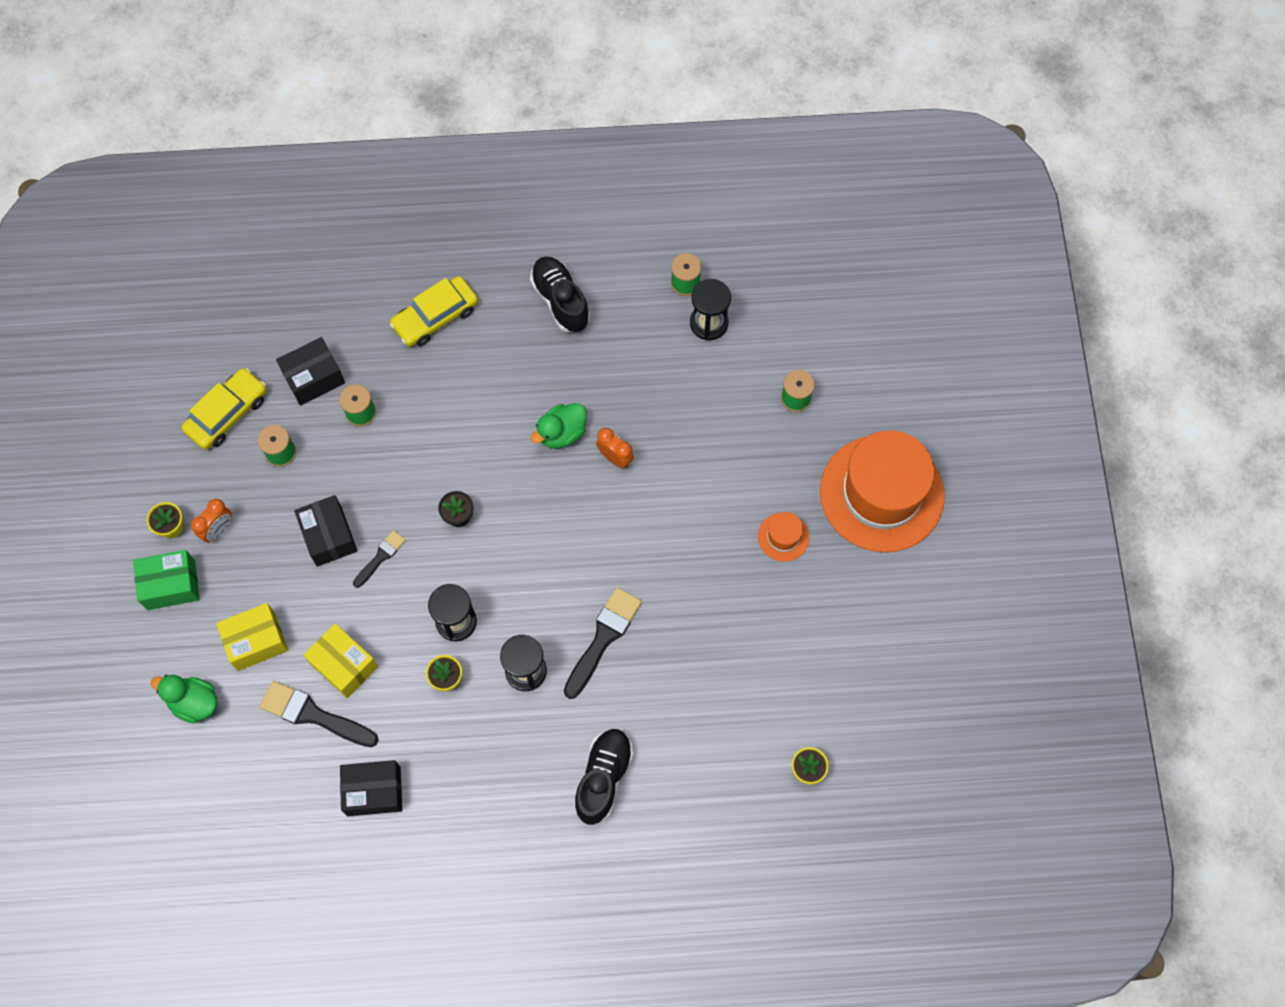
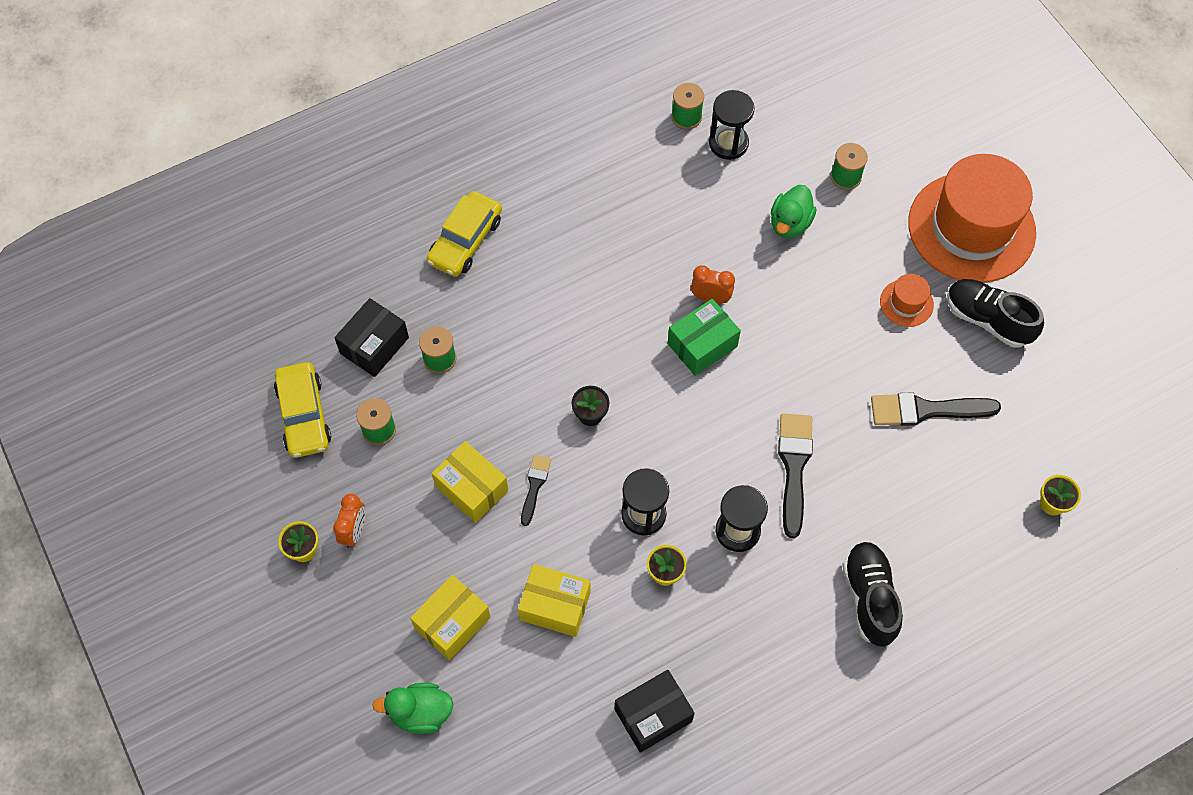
camera: 25 degrees left, 5 degrees down
(171, 585) = (333, 607): green box -> green box (702, 345)
(227, 413) = (304, 415): yellow car -> yellow car turned 150 degrees clockwise
(313, 715) = (550, 668): black brush -> black brush (926, 410)
(329, 536) = (472, 488): black box -> yellow box
(560, 301) = (578, 178): black shoe -> black shoe (987, 320)
(562, 433) = (647, 297): green duck -> green duck (790, 223)

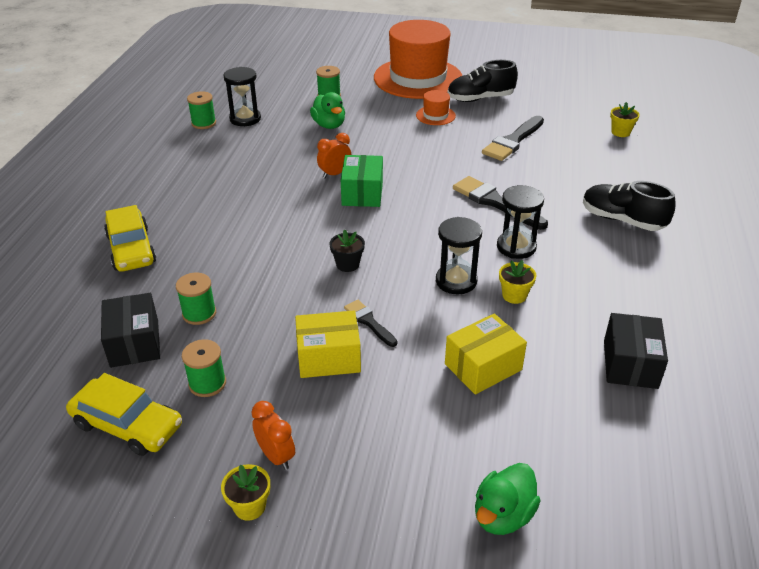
camera: 50 degrees left, 25 degrees down
(452, 623) = (435, 439): yellow box -> none

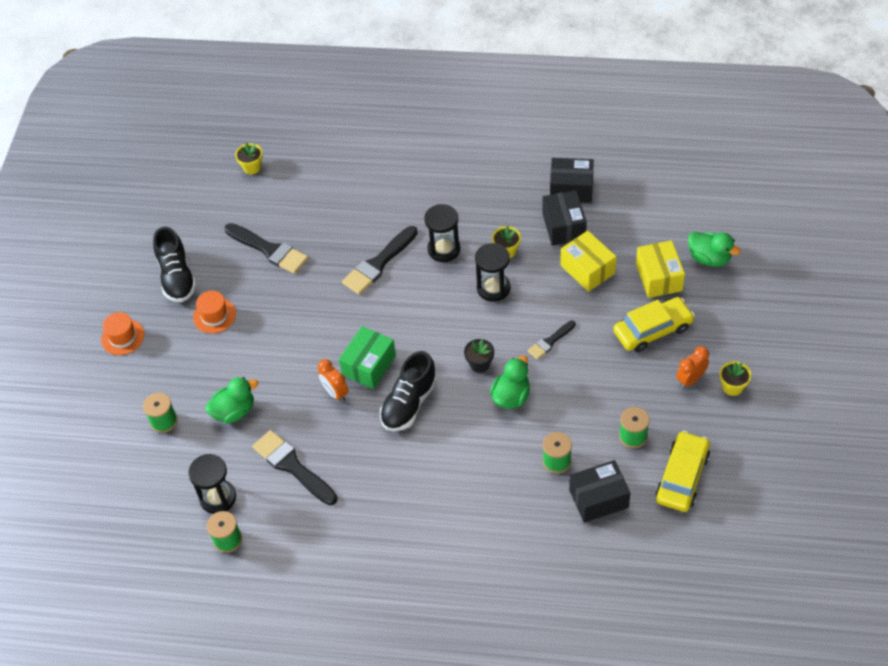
camera: 90 degrees left, 15 degrees up
(131, 249) = (475, 541): yellow car -> yellow car (653, 330)
(261, 152) = (292, 466): none -> black brush
(297, 285) = (511, 396): none -> green duck
(328, 357) = (593, 363): yellow box -> yellow box (658, 277)
(362, 193) = (369, 365): green box -> green box turned 60 degrees counterclockwise
(418, 78) = (122, 337): orange hat -> orange hat, size x0.41
(559, 350) = (563, 226): none -> black box
(622, 220) = (400, 178): black shoe -> black shoe (409, 403)

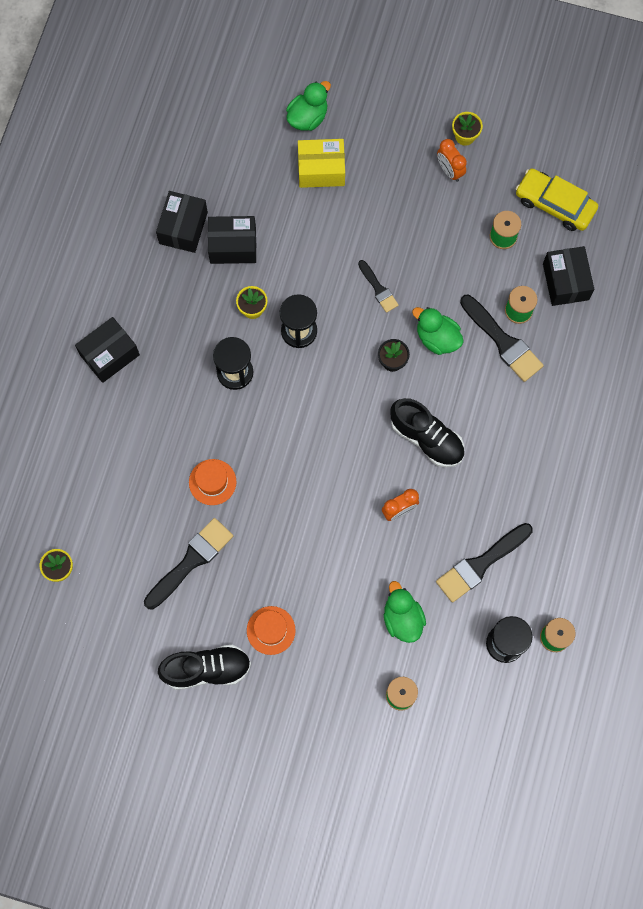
camera: 85 degrees left, 20 degrees up
(122, 337) = (278, 736): orange hat -> orange hat (212, 482)
(369, 365) = (371, 472): green box -> none
(378, 263) = (239, 444): black brush -> black brush (503, 341)
(442, 162) = (109, 354): none -> black box
(587, 269) = (295, 234): yellow box -> none
(653, 330) = (384, 190): yellow car -> none

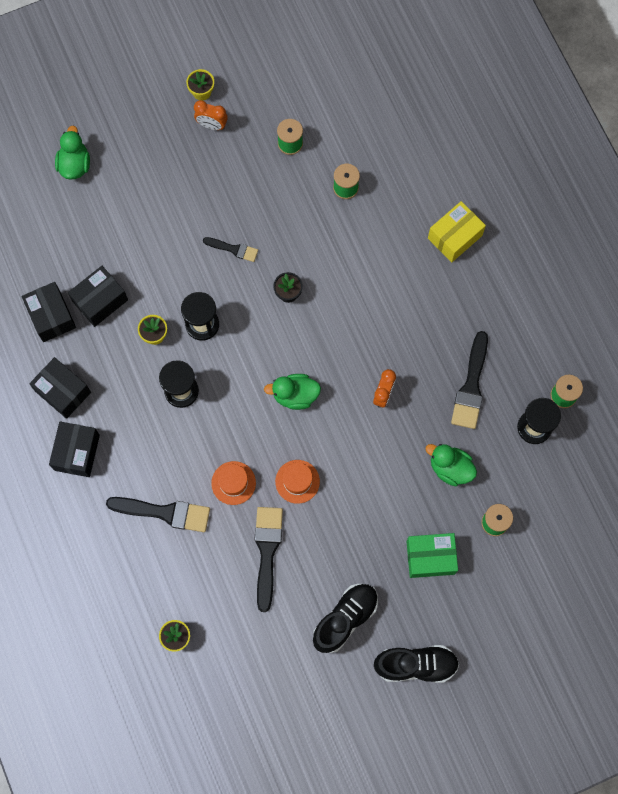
camera: 40 degrees left, 0 degrees up
(271, 630) = (366, 553): orange hat -> orange hat (297, 481)
(321, 170) = (118, 195): yellow box -> yellow box (455, 237)
(321, 678) = (430, 557): none -> green box
(426, 438) = (359, 328): black shoe -> black shoe (416, 665)
(437, 338) = (305, 252): green duck -> green duck (295, 395)
(503, 341) = (353, 218): black brush -> black brush (164, 512)
(555, 204) = (307, 92): yellow car -> none
(565, 281) = (361, 141): black box -> black box (63, 391)

